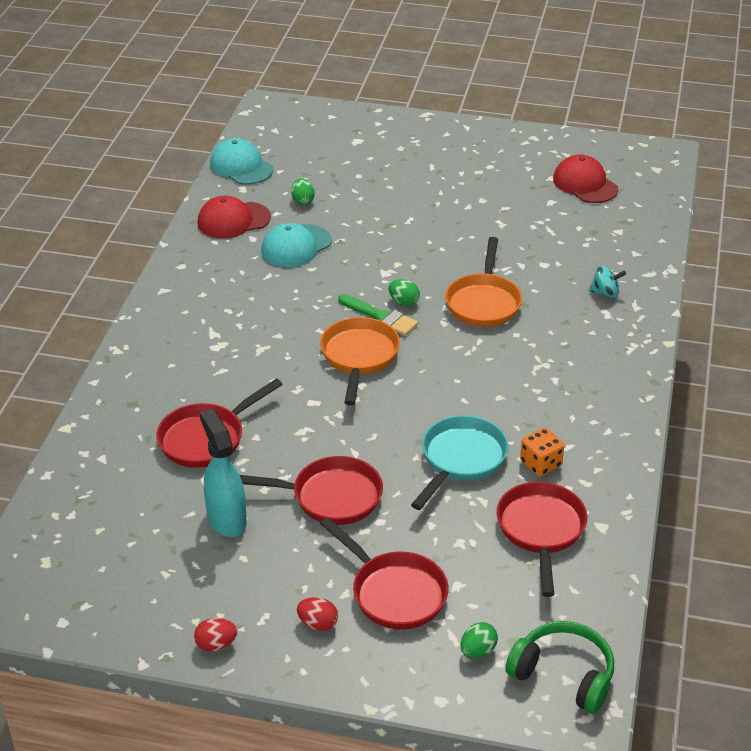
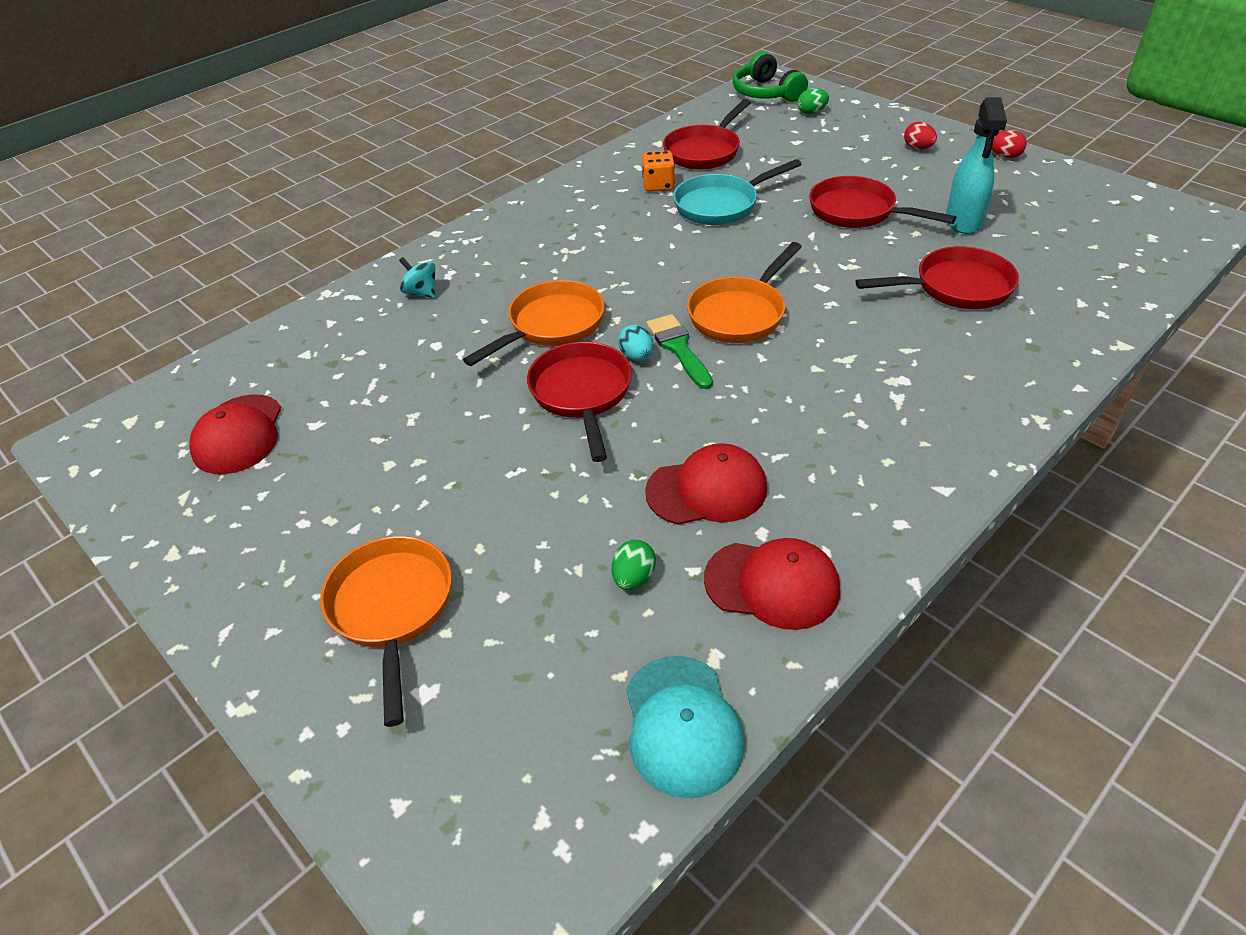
camera: 145 degrees left, 5 degrees up
(296, 246) = (707, 490): turquoise cap -> red cap
(394, 592) = (847, 149): red pan -> red pan (582, 394)
(403, 156) = (392, 609): none -> orange pan
(404, 302) = (636, 356): green egg -> turquoise egg

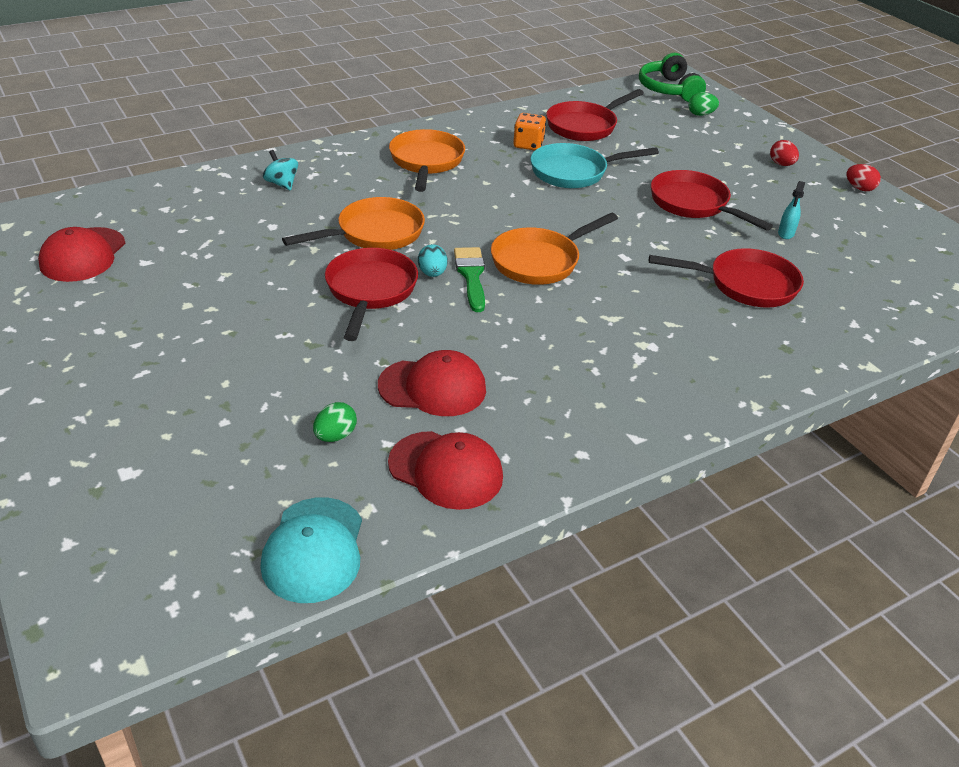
camera: 10 degrees right, 5 degrees down
(392, 609) = (134, 408): orange pan -> orange pan (426, 162)
(963, 222) = (786, 234): turquoise spray bottle -> turquoise spray bottle, size x0.49

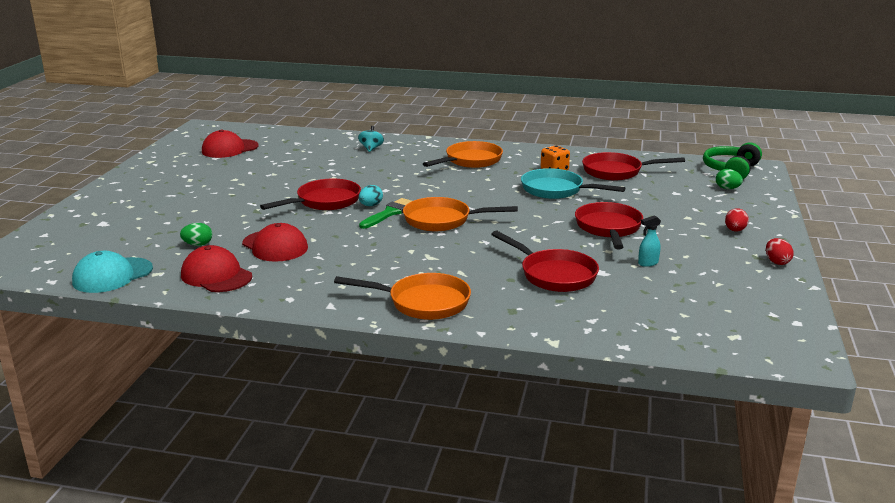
camera: 45 degrees right, 15 degrees down
(374, 233) = (375, 181): orange pan -> orange pan (423, 302)
(446, 470) = (216, 276): red cap -> red cap turned 150 degrees clockwise

